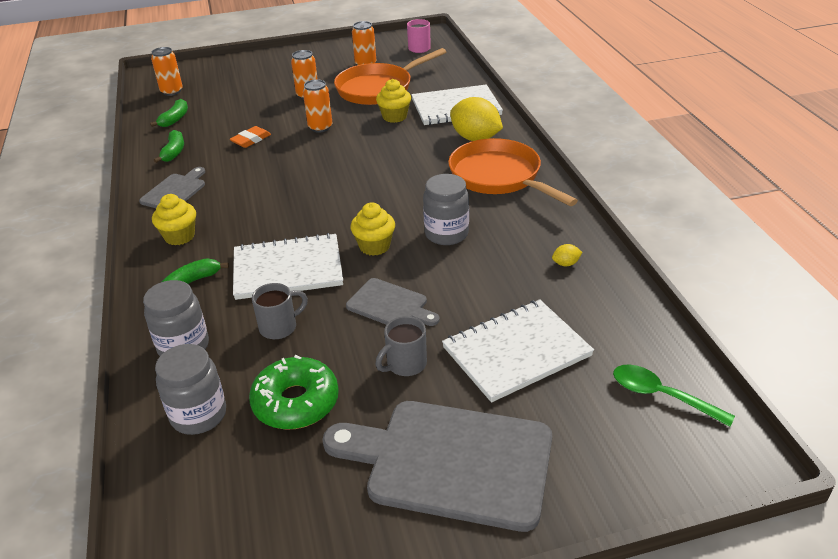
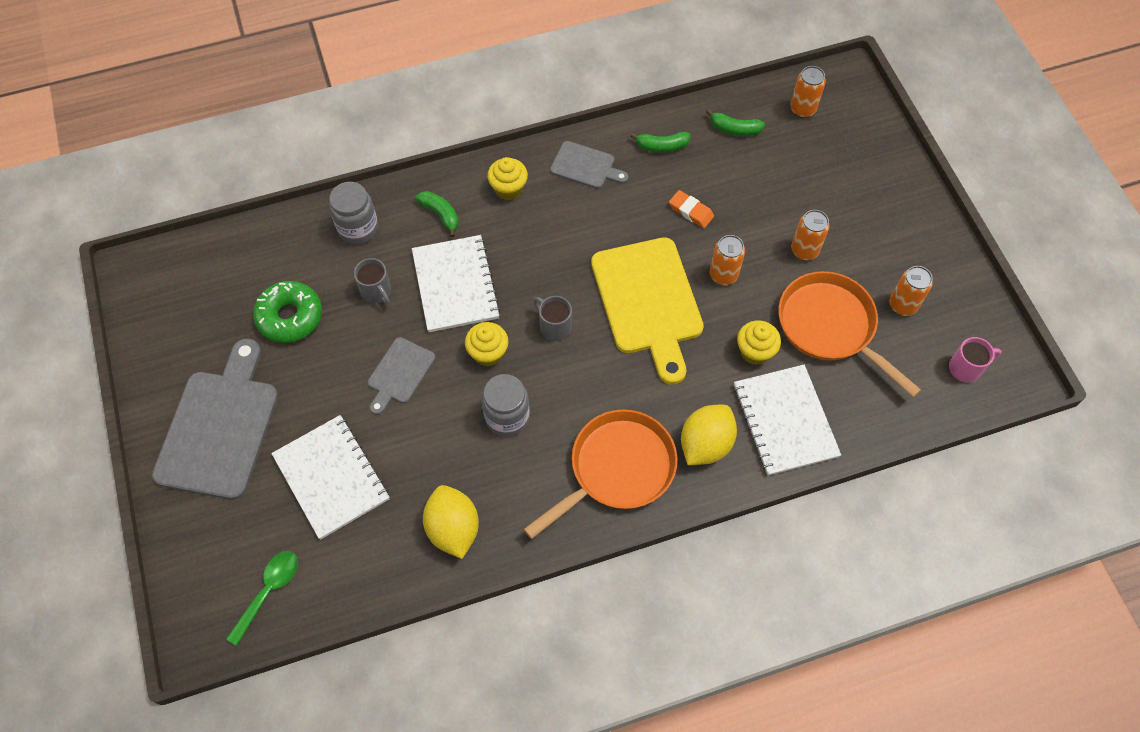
camera: 85 degrees right, 25 degrees up
(199, 415) = (284, 255): grey jar -> none
(337, 161) = (648, 301): none -> yellow cutting board
(405, 364) = (324, 390): grey mug -> grey mug (554, 326)
(566, 264) = (453, 529): yellow lemon -> yellow lemon, size x2.41

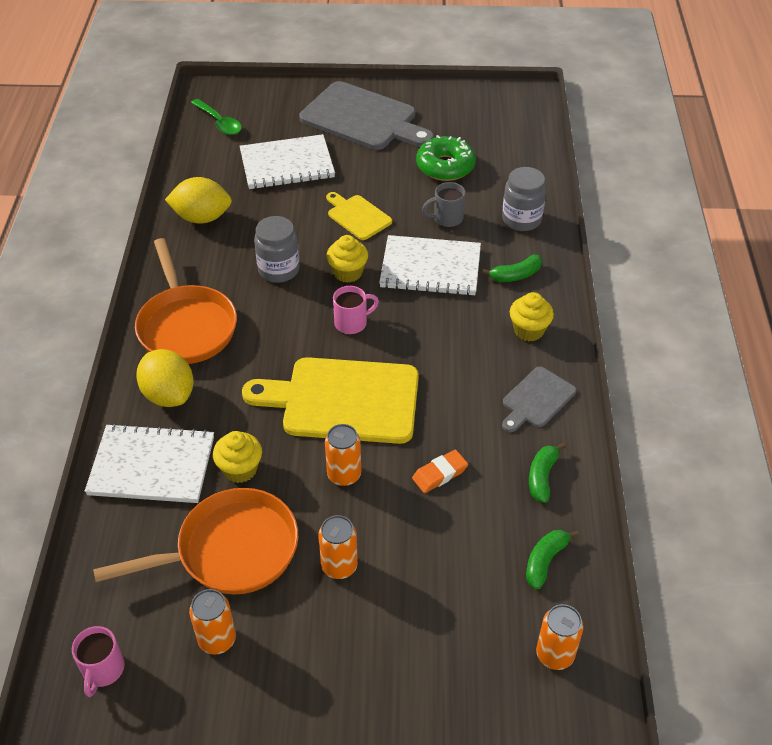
camera: 110 degrees right, 15 degrees down
(400, 373) = (357, 216): grey cutting board -> yellow cutting board
(554, 326) = (352, 323): grey mug -> pink mug

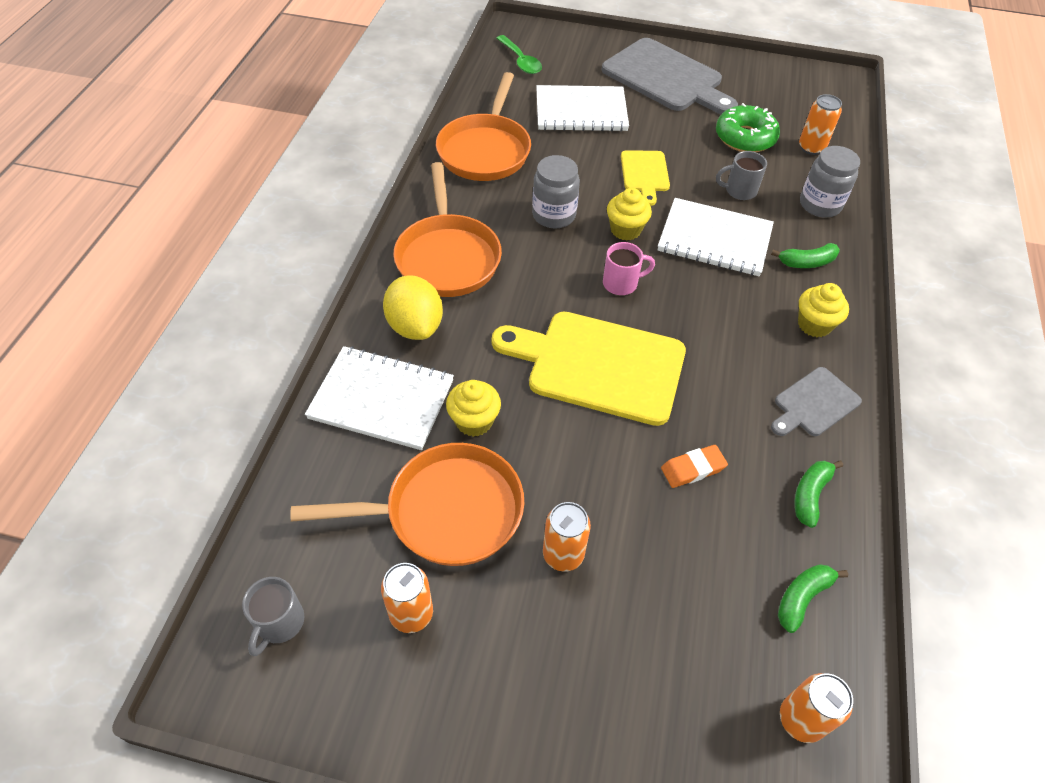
camera: 10 degrees right, 5 degrees up
(103, 670) = (279, 623): pink mug -> grey mug
(202, 218) = (485, 150): yellow lemon -> orange pan
(344, 475) = (586, 449): orange can -> orange can (811, 148)
(357, 216) = (645, 174): yellow cutting board -> yellow cutting board turned 150 degrees counterclockwise

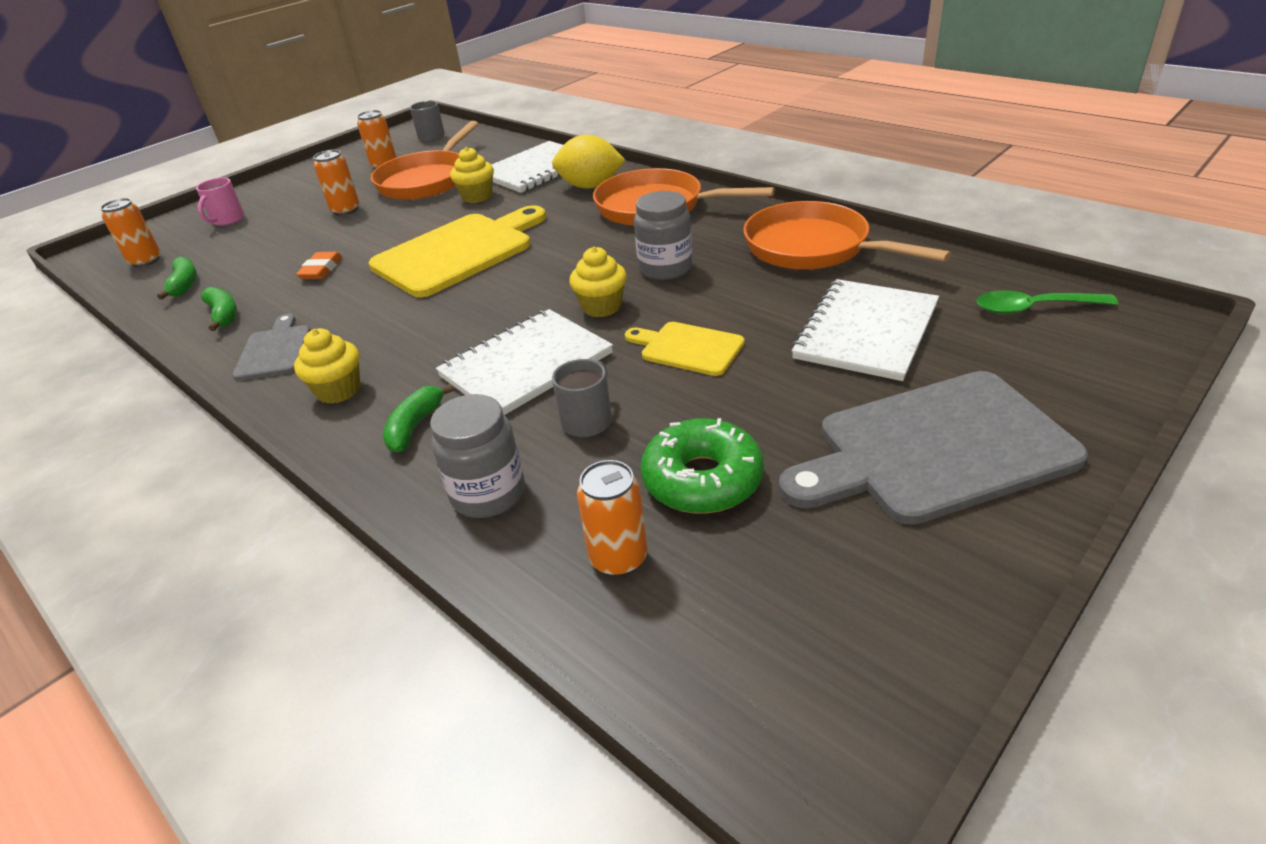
camera: 125 degrees right, 15 degrees down
(621, 283) = (531, 285): pink mug -> pink mug (227, 220)

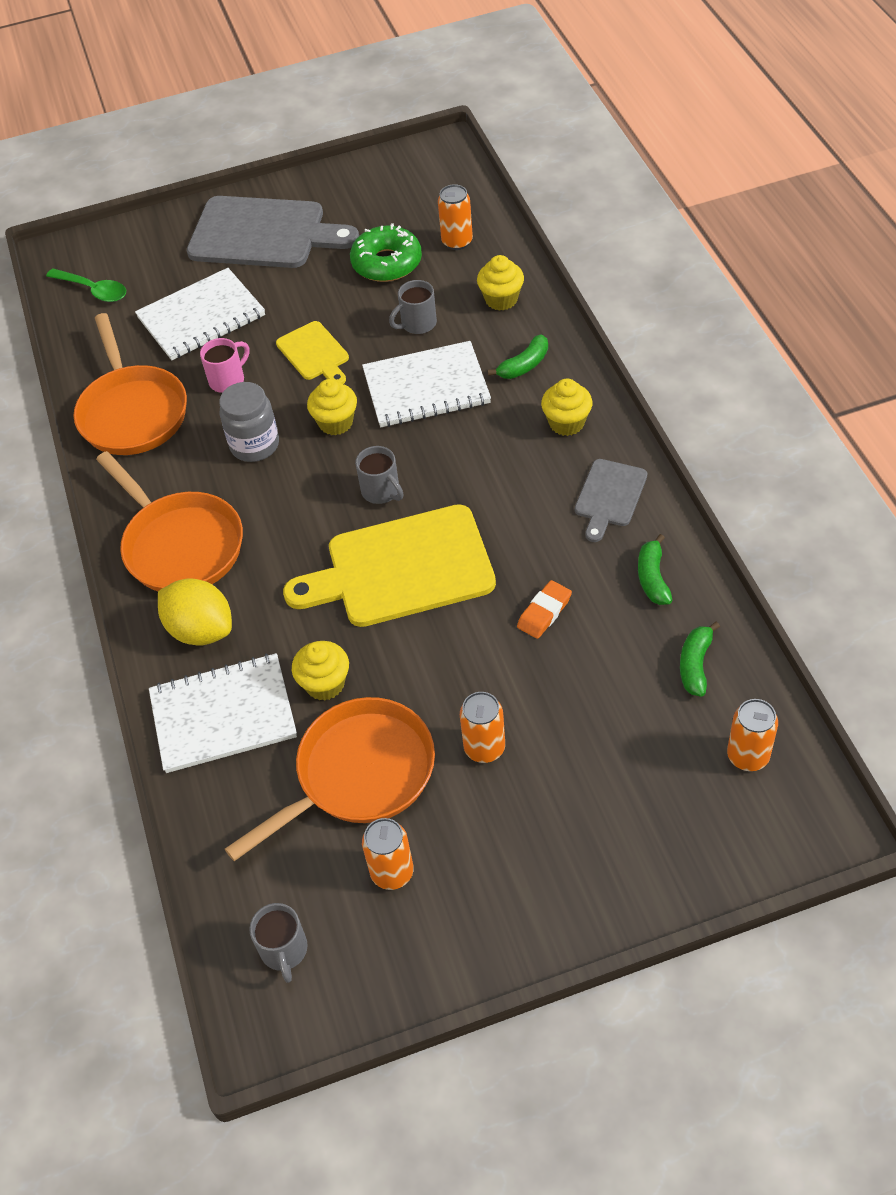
camera: 150 degrees left, 15 degrees up
(227, 220) = (641, 820): pink mug -> pink mug (228, 380)
(488, 494) = (501, 299): grey jar -> yellow cupcake
(512, 282) = (381, 491): none -> grey mug

